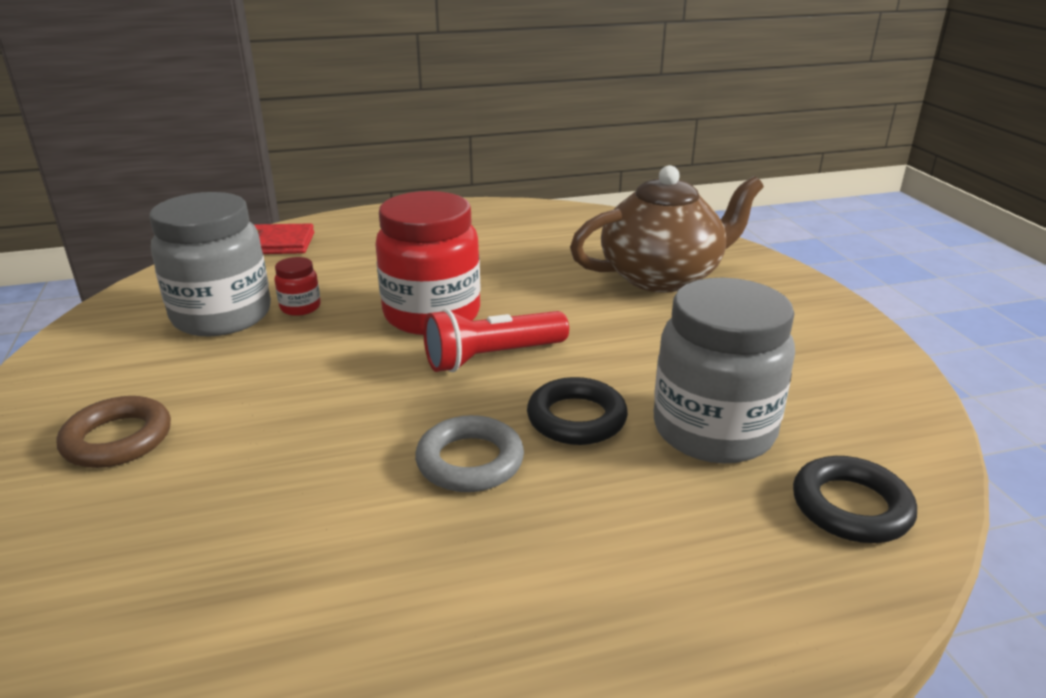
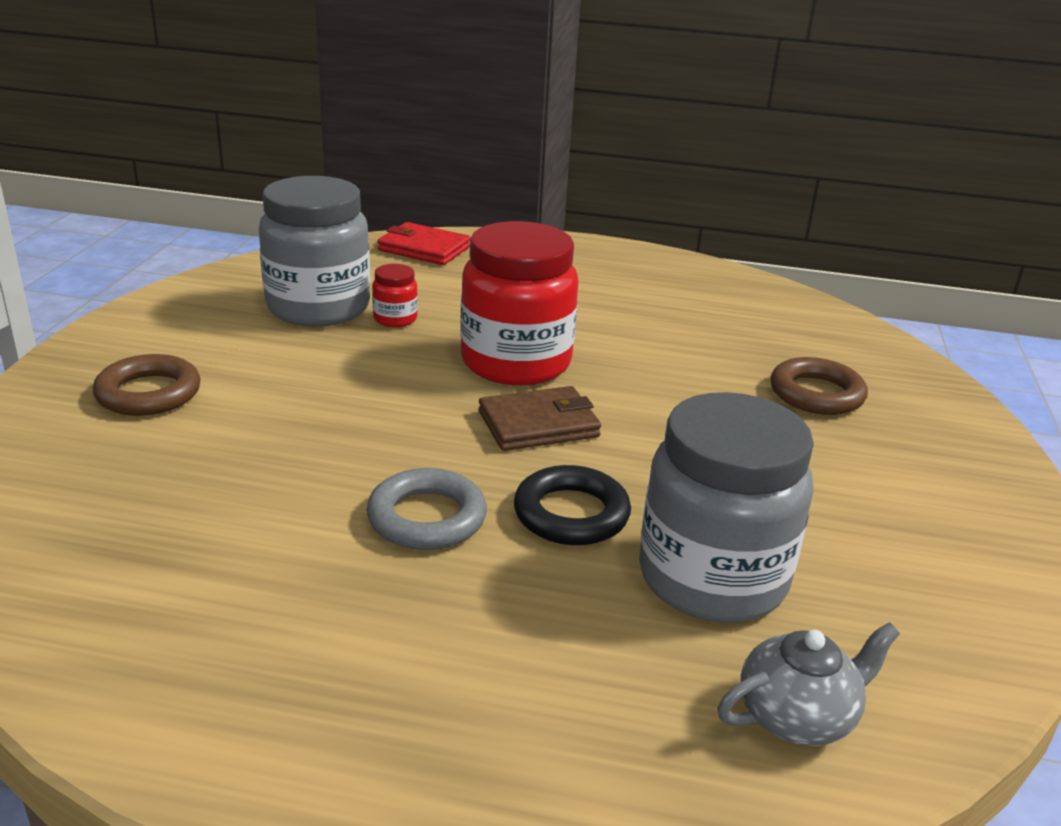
camera: 25 degrees right, 0 degrees up
(492, 357) = (539, 424): red flashlight -> brown wallet
(662, 276) = (816, 394): brown teapot -> brown ring
(851, 507) = (797, 716): black ring -> grey teapot

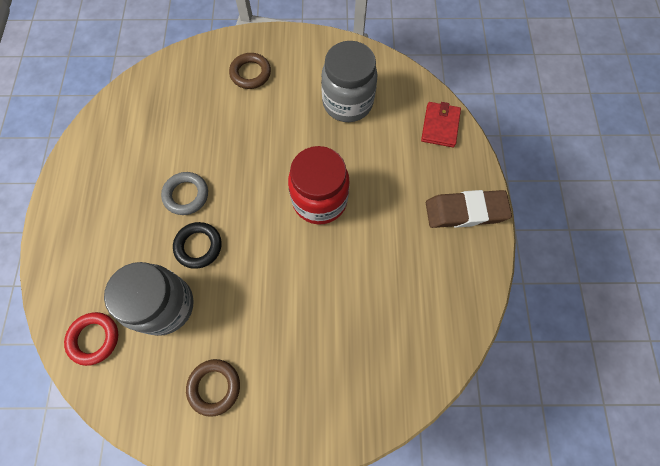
camera: 80 degrees right, 40 degrees up
(395, 319) = (347, 137): red jar -> none
(539, 424) = (264, 221): brown wallet -> none
(585, 259) = (465, 211): none -> brown eraser
(797, 716) = (94, 338): grey teapot -> red ring
(816, 394) = (332, 353): brown ring -> brown ring (214, 387)

